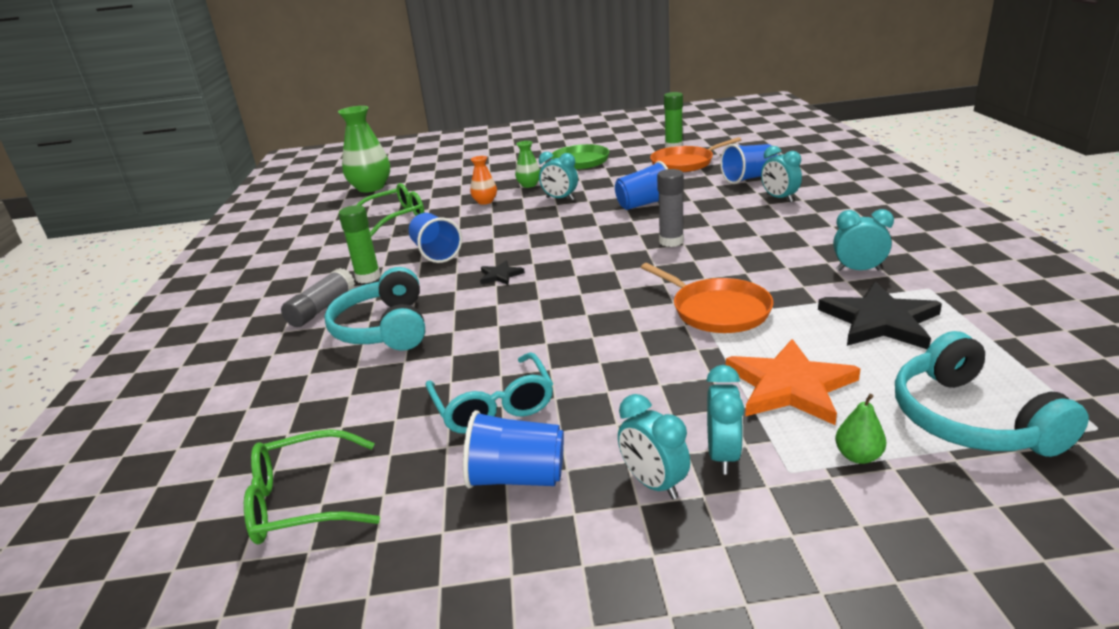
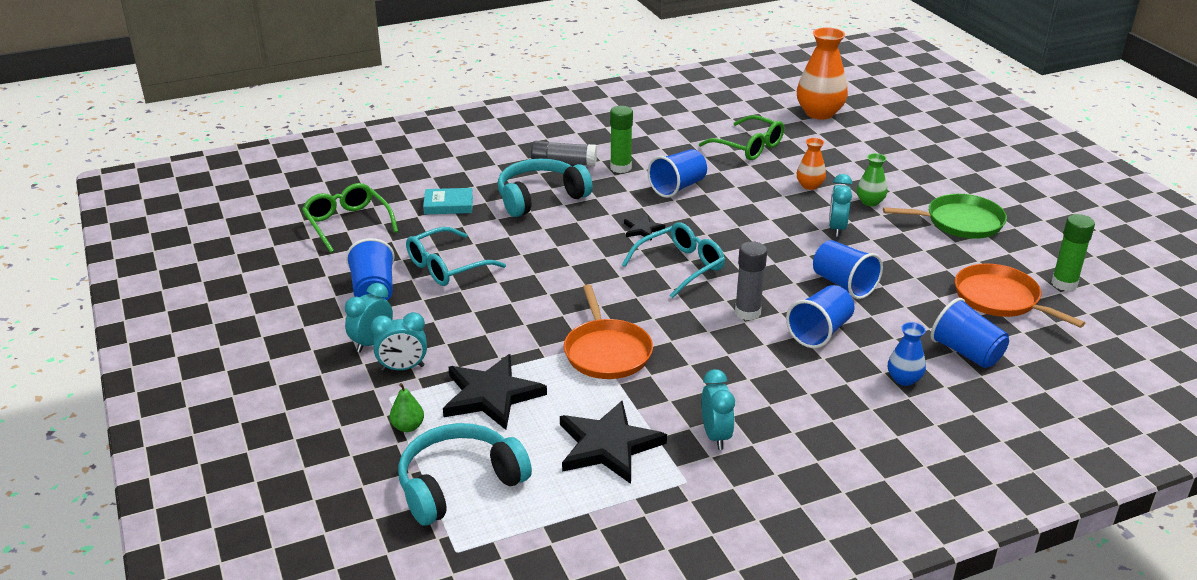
camera: 70 degrees right, 5 degrees up
(338, 397) = (448, 205): none -> turquoise book
(371, 187) = (819, 113): green vase -> orange vase
(580, 263) = (680, 267): none -> turquoise glasses
(709, 218) = (820, 332): none -> blue cup
(717, 310) = (606, 352): orange pan -> orange pan turned 45 degrees counterclockwise
(779, 198) = (904, 379): turquoise clock -> blue vase
(790, 386) = (491, 395): orange star -> black star

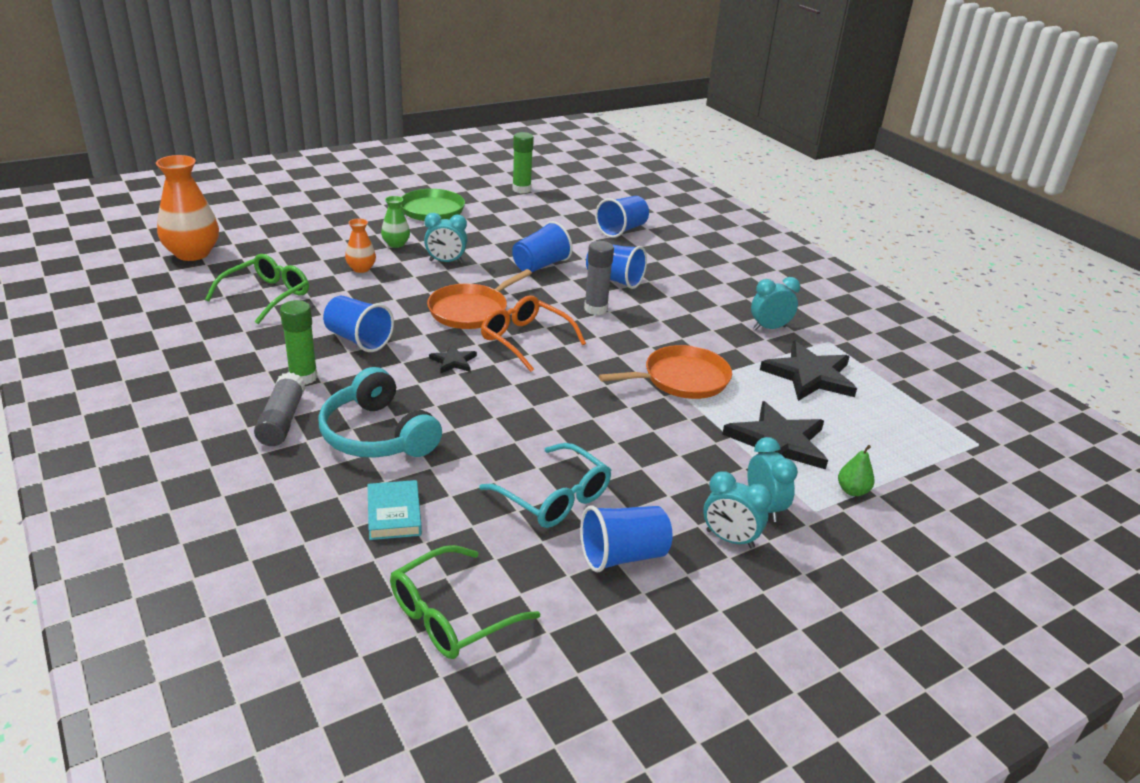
camera: 100 degrees left, 0 degrees up
(459, 484) = (905, 450): turquoise headphones -> none
(680, 267) = (525, 340): turquoise glasses -> orange glasses
(904, 379) = (663, 254): blue vase -> none
(1000, 299) = (547, 211): orange pan -> orange pan (471, 310)

